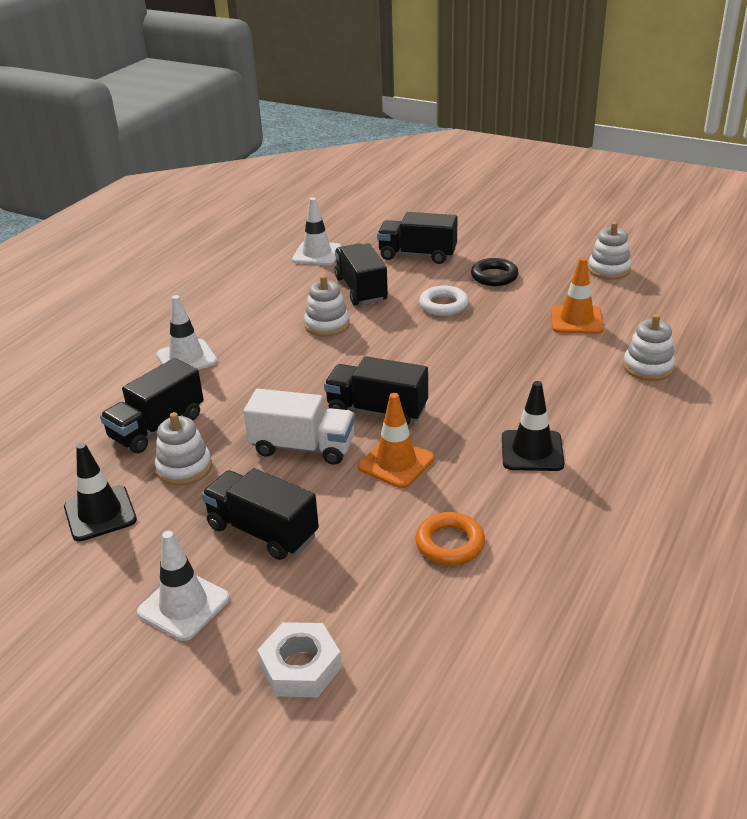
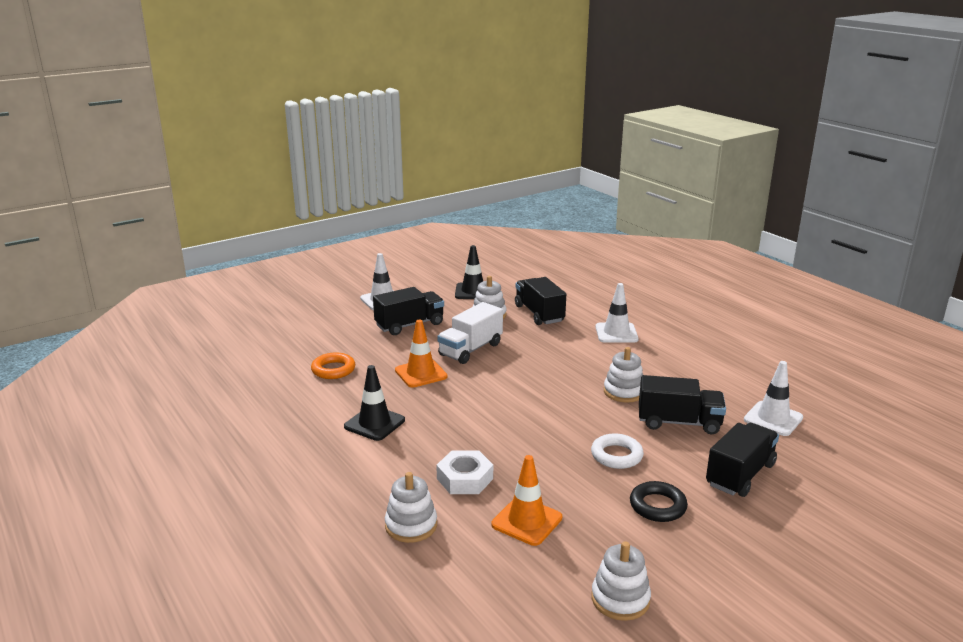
camera: 115 degrees right, 10 degrees down
(300, 667) = (311, 316): white nut -> white nut (465, 478)
(377, 410) = (483, 382): black truck -> none

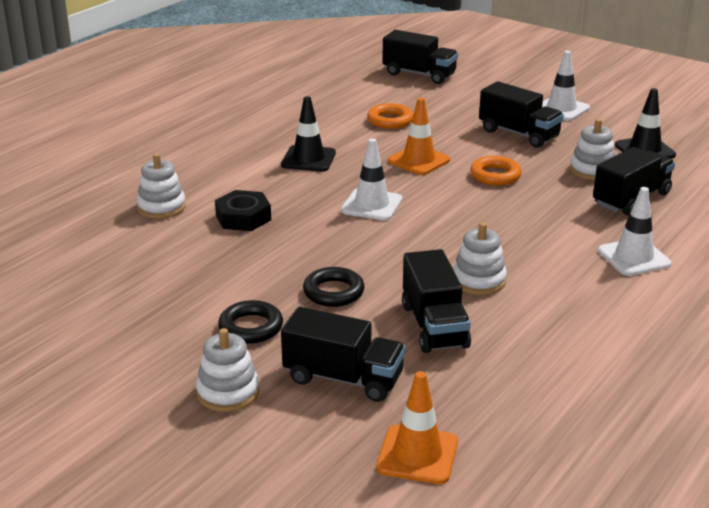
camera: 70 degrees right, 5 degrees up
(253, 337) = (419, 74): none -> black truck
(465, 478) = (243, 217): white nut -> black nut
(470, 349) = (495, 175): white truck -> orange ring
(527, 521) = (191, 258): orange traffic cone -> orange traffic cone (417, 455)
(616, 455) = (333, 292): white ring -> black ring
(620, 599) = (95, 321): white stacking toy -> white stacking toy (228, 392)
(773, 419) = (499, 399): white traffic cone -> white traffic cone (371, 205)

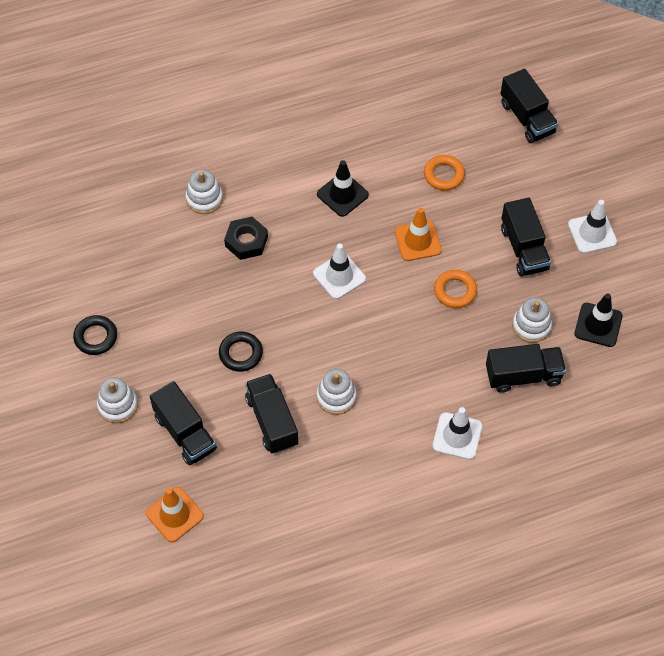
camera: 35 degrees right, 30 degrees up
(251, 327) = (169, 357): black ring -> black ring (96, 337)
(434, 326) = (272, 421): black truck -> black truck turned 135 degrees clockwise

